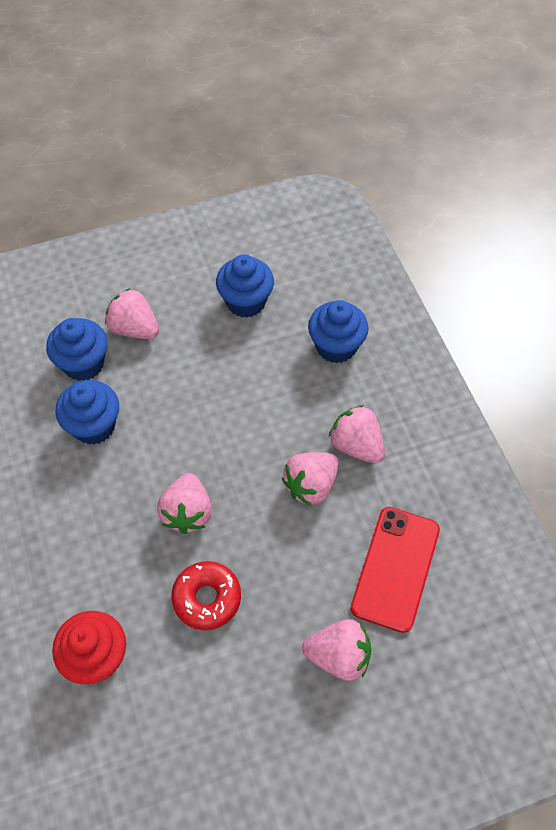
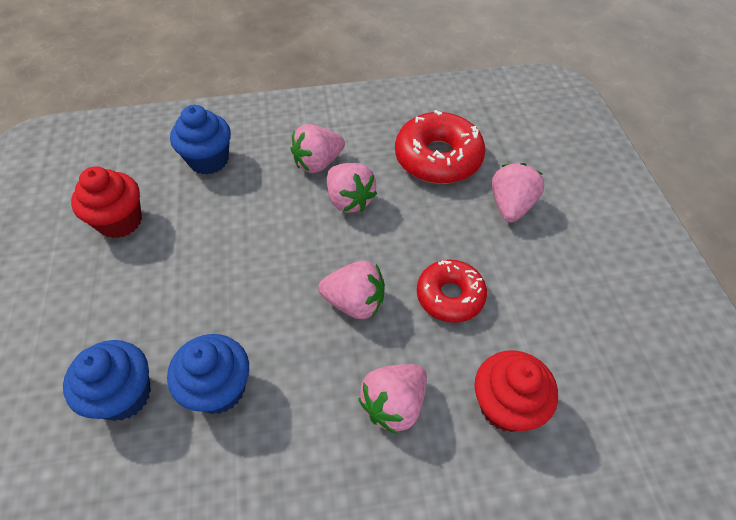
camera: 80 degrees left, 5 degrees down
(134, 329) = (100, 332): pink strawberry -> pink strawberry (394, 404)
(246, 302) = (120, 221): blue cupcake -> red cupcake
(395, 568) = (438, 158): red phone -> red donut

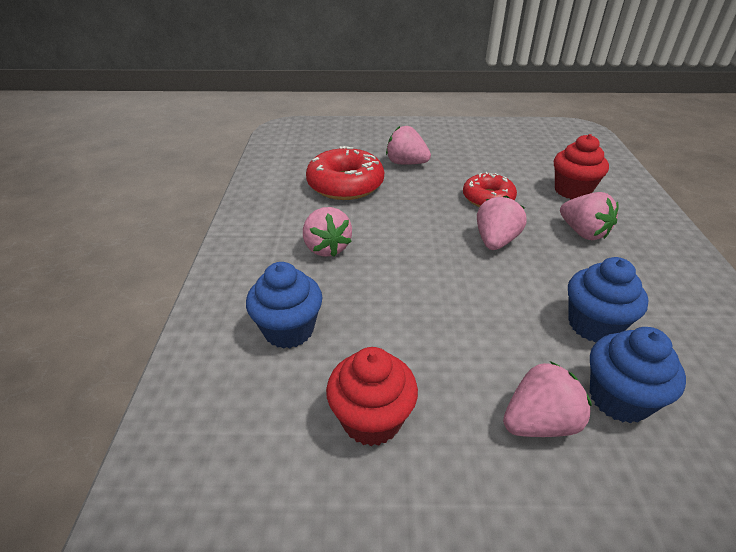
camera: 80 degrees left, 15 degrees down
(349, 200) = (381, 233): pink strawberry -> pink strawberry (539, 422)

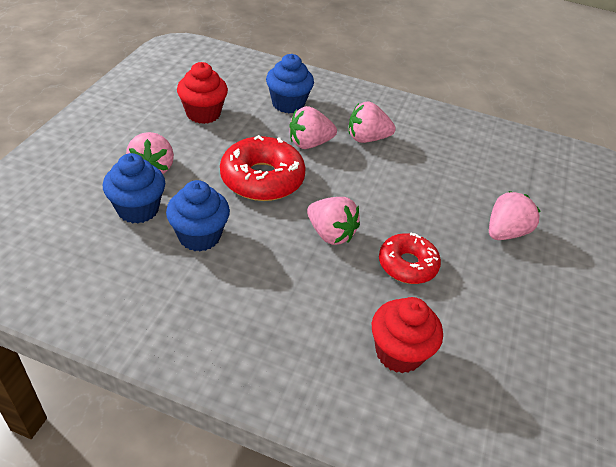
camera: 105 degrees right, 5 degrees up
(345, 185) = (466, 175): red donut -> red donut (262, 179)
(583, 232) = (313, 307): pink strawberry -> pink strawberry (309, 143)

